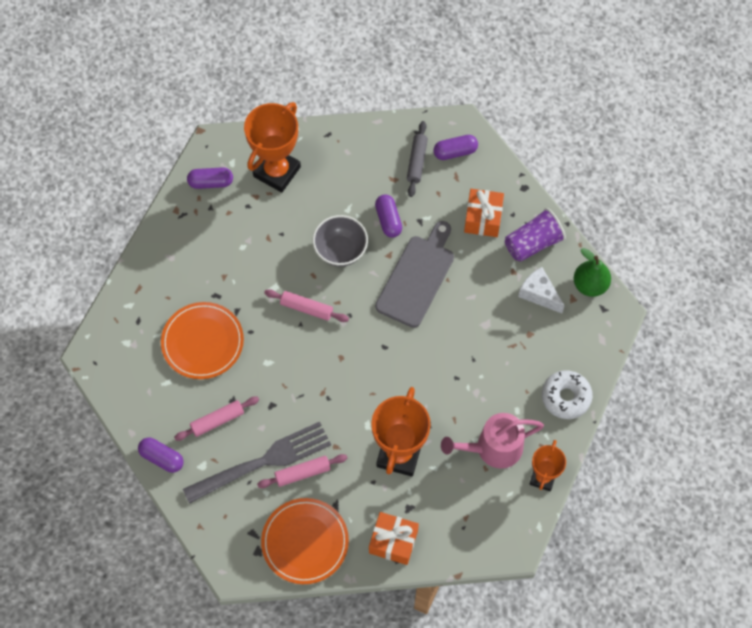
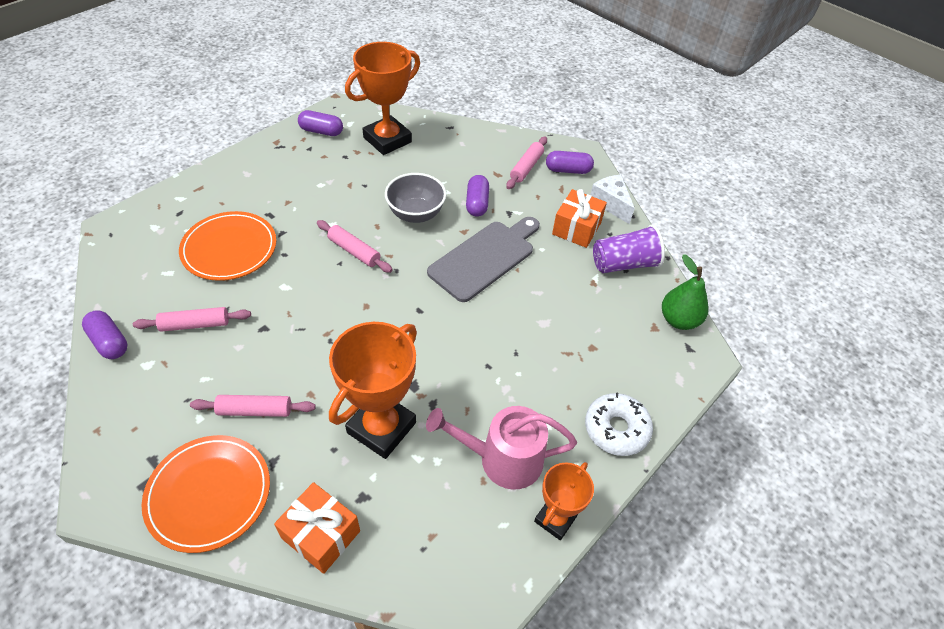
camera: 15 degrees right, 15 degrees down
(263, 462) = (217, 383): grey fork -> none
(417, 162) = (526, 167): grey rolling pin -> pink rolling pin
(539, 294) = (616, 312): white cheese -> white cheese (610, 204)

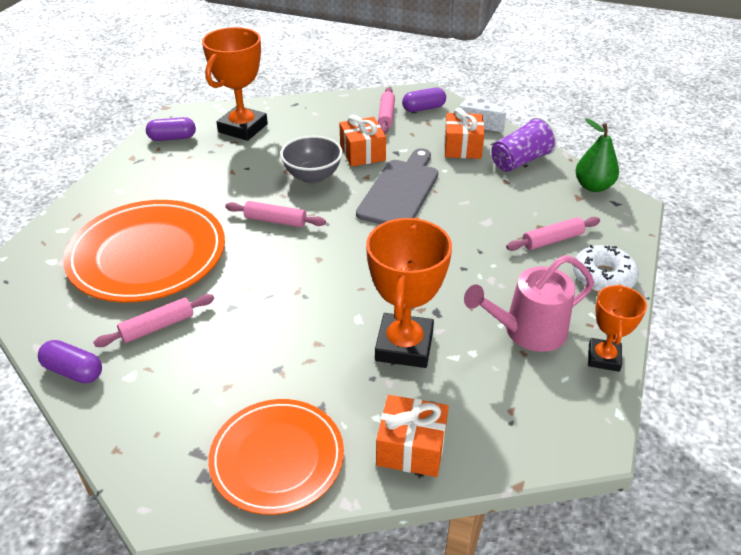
camera: 20 degrees left, 10 degrees down
(229, 249) = (147, 255): orange plate -> orange plate, size x1.53
(255, 410) = (272, 375): pink rolling pin -> pink rolling pin (552, 240)
(477, 203) = (362, 153): purple capsule -> orange gift

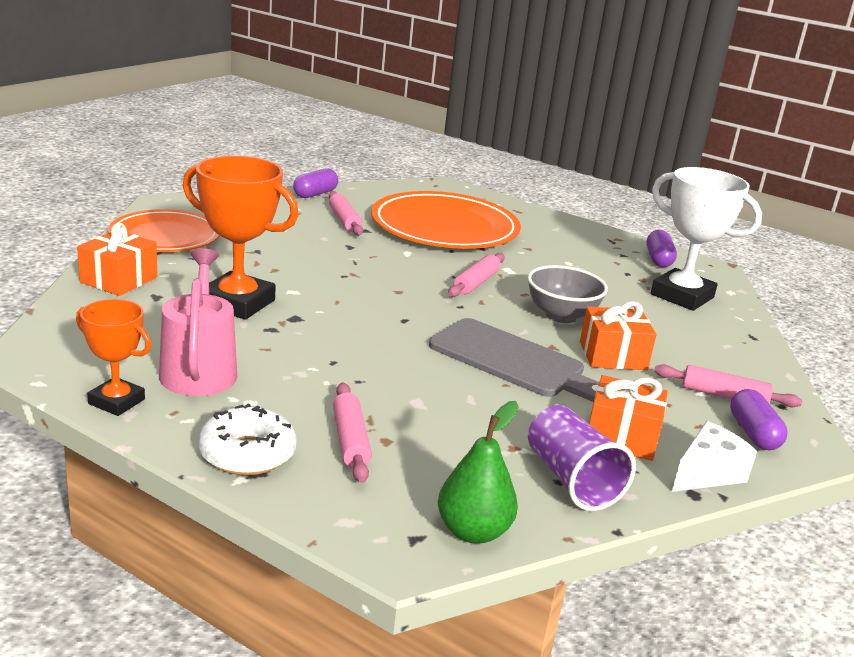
camera: 100 degrees right, 15 degrees down
(243, 128) = (682, 296): orange trophy -> white trophy

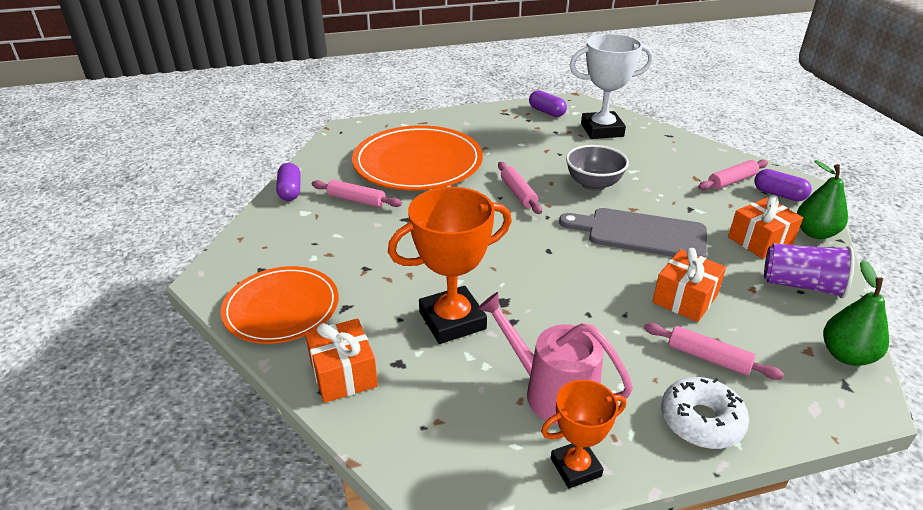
camera: 45 degrees left, 10 degrees up
(512, 361) = (641, 234): grey cutting board -> grey cutting board turned 150 degrees counterclockwise
(613, 356) = (660, 193): orange gift -> orange gift (685, 298)
(707, 474) = (815, 233): white cheese -> green pear

